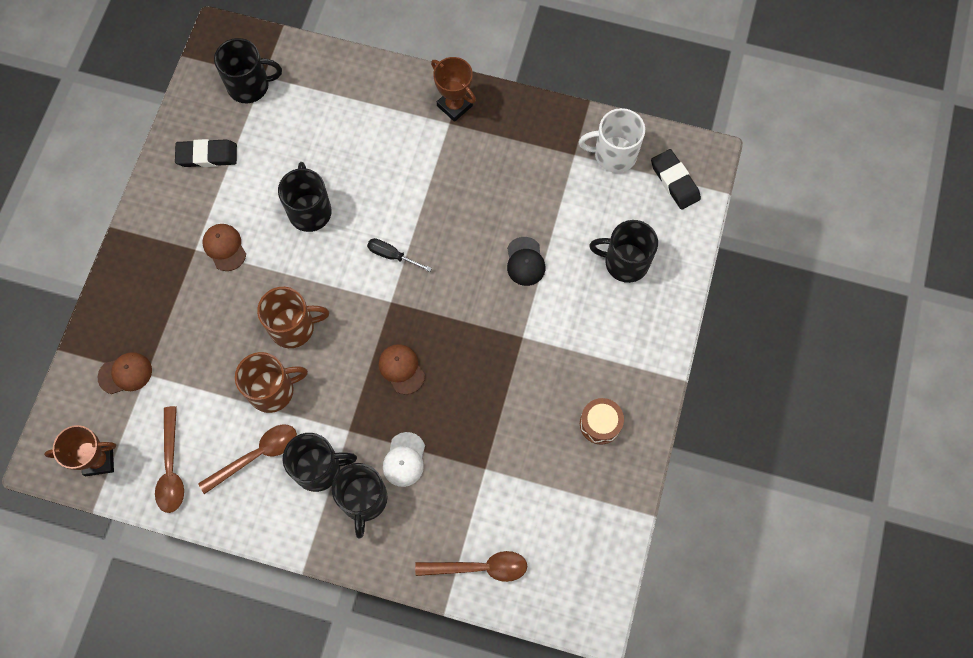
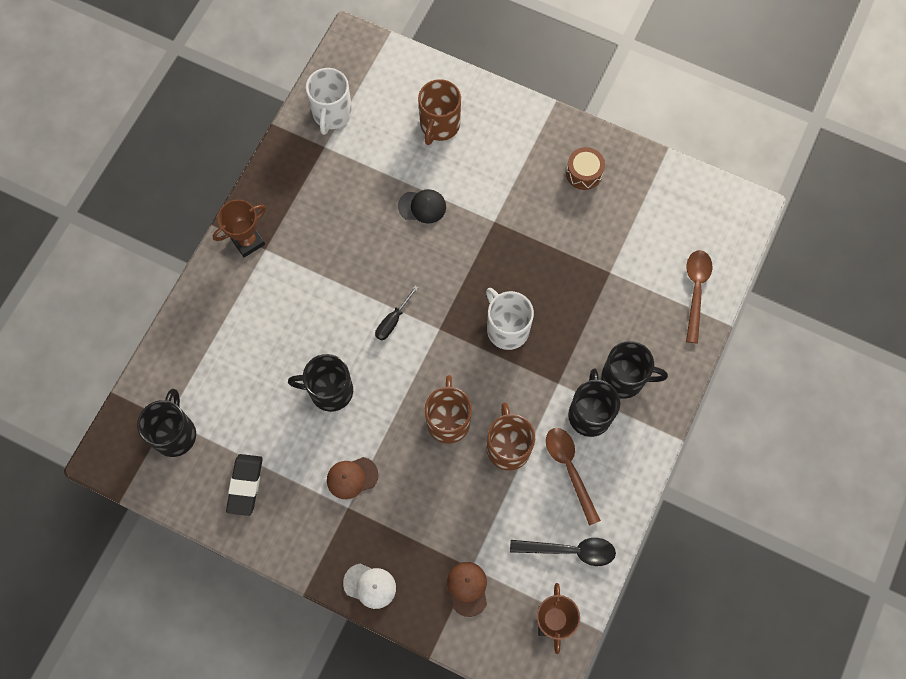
camera: 80 degrees left, 0 degrees up
(171, 468) = (570, 550): brown spoon -> black spoon
(401, 369) = (507, 328): brown cap -> white mug
(404, 459) = (592, 338): white cap -> white cap (370, 585)
(625, 262) = (439, 125): black mug -> brown mug
(674, 181) = (370, 70): black eraser -> none

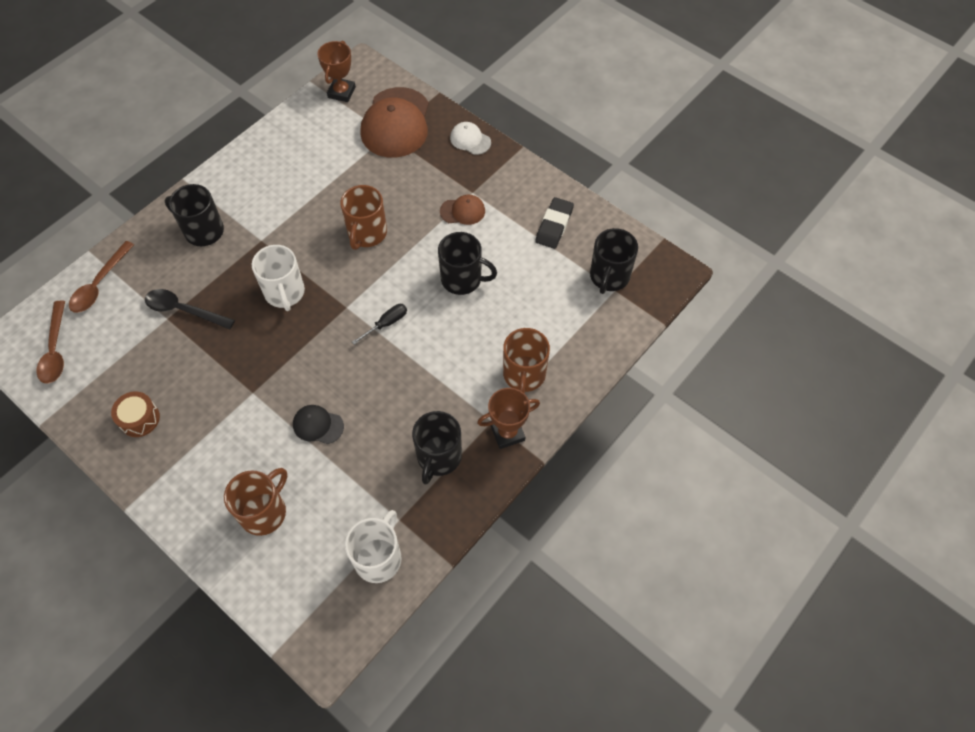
camera: 165 degrees left, 10 degrees down
(467, 588) = (396, 123): brown cap -> brown cap, size x2.11
(508, 447) = (325, 204): brown mug -> brown mug (524, 375)
(569, 469) = (282, 178): brown spoon -> brown spoon (55, 350)
(570, 550) = (308, 128): black spoon -> black spoon (184, 310)
(589, 414) = (246, 212): black mug -> black mug (438, 457)

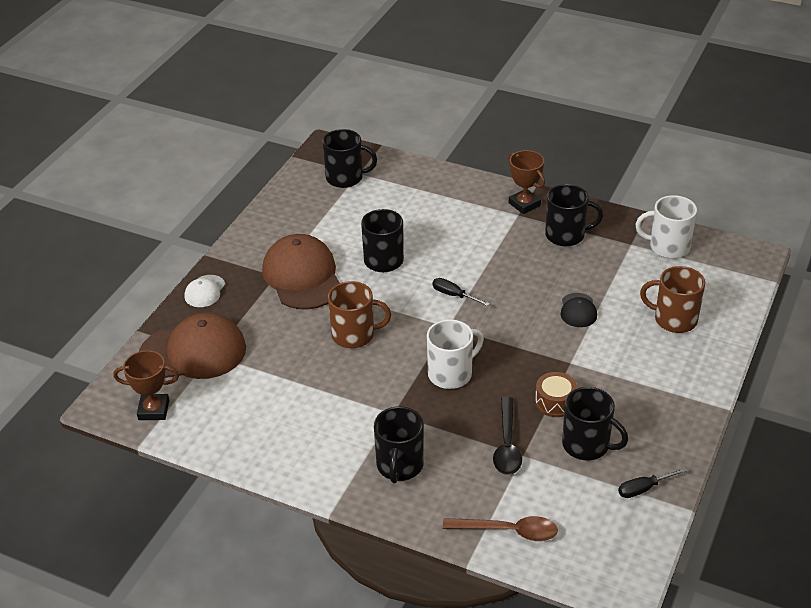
camera: 105 degrees left, 20 degrees down
(55, 350) = (606, 535): brown spoon -> none
(81, 395) = (644, 489): none -> black screwdriver
(139, 419) = (641, 433): brown drum -> brown drum (555, 402)
(150, 370) = (587, 445): none -> black mug
(462, 211) = (302, 276): brown cap -> brown cap, size x2.11
(524, 375) = (466, 206): brown mug -> none
(554, 225) = (299, 217): black eraser -> none

